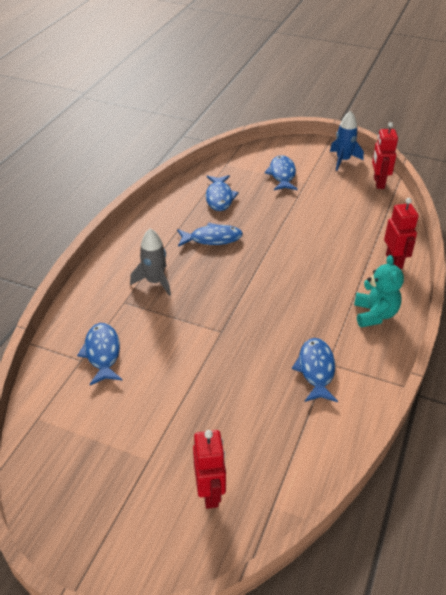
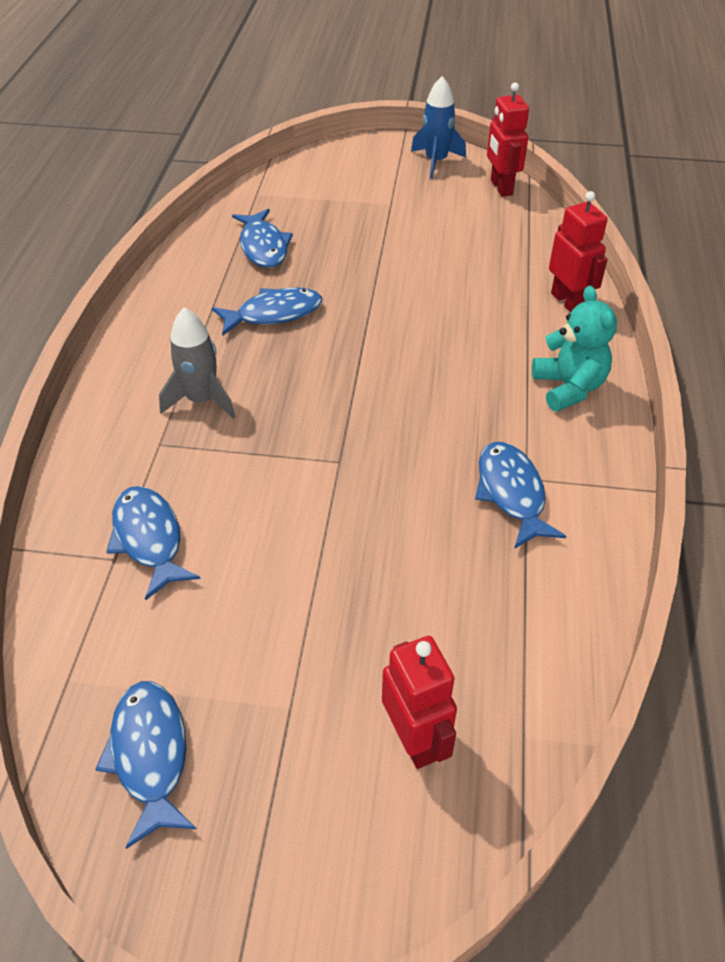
camera: 15 degrees left, 5 degrees up
(282, 174) = (350, 196): blue fish -> blue fish (150, 755)

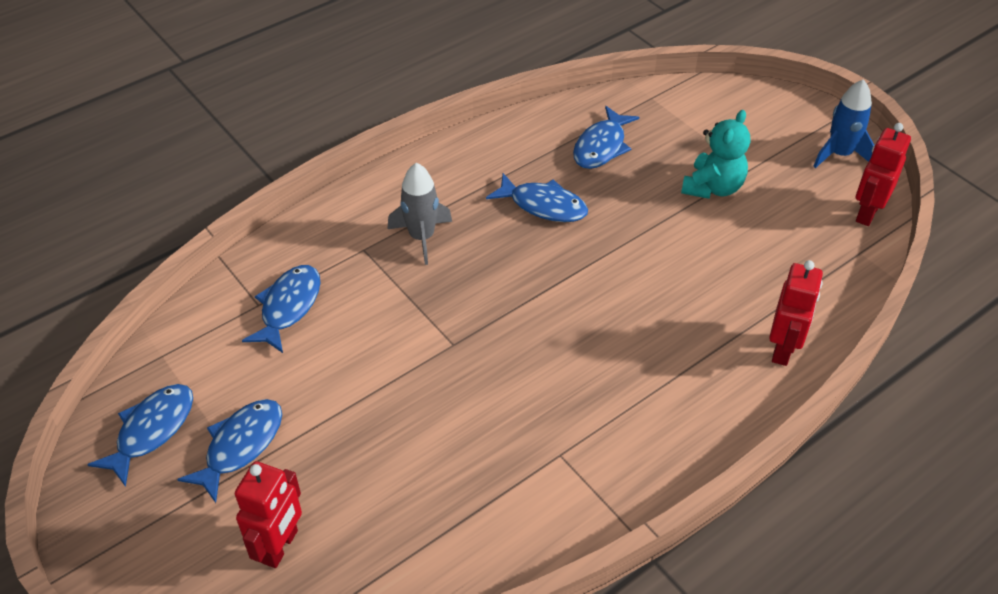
camera: 45 degrees right, 0 degrees up
(511, 493) = (535, 455): blue fish -> blue fish (240, 446)
(568, 388) = (684, 416): turquoise teddy bear -> turquoise teddy bear (713, 187)

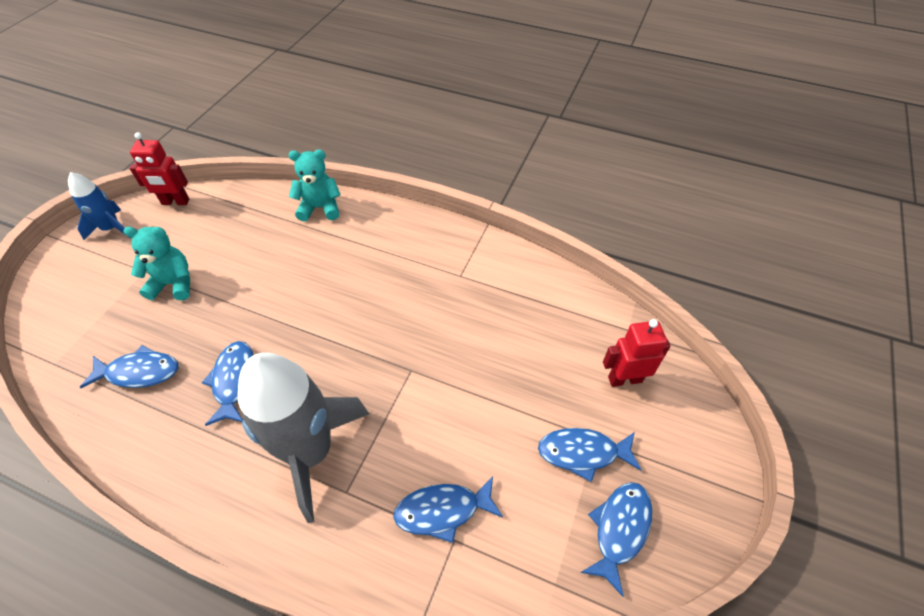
camera: 120 degrees left, 5 degrees up
(152, 430) = (619, 529): blue fish -> blue fish turned 120 degrees clockwise
(422, 237) = (310, 452): grey rocket -> grey rocket, size x1.94
(783, 349) = (320, 208): red robot -> turquoise teddy bear

